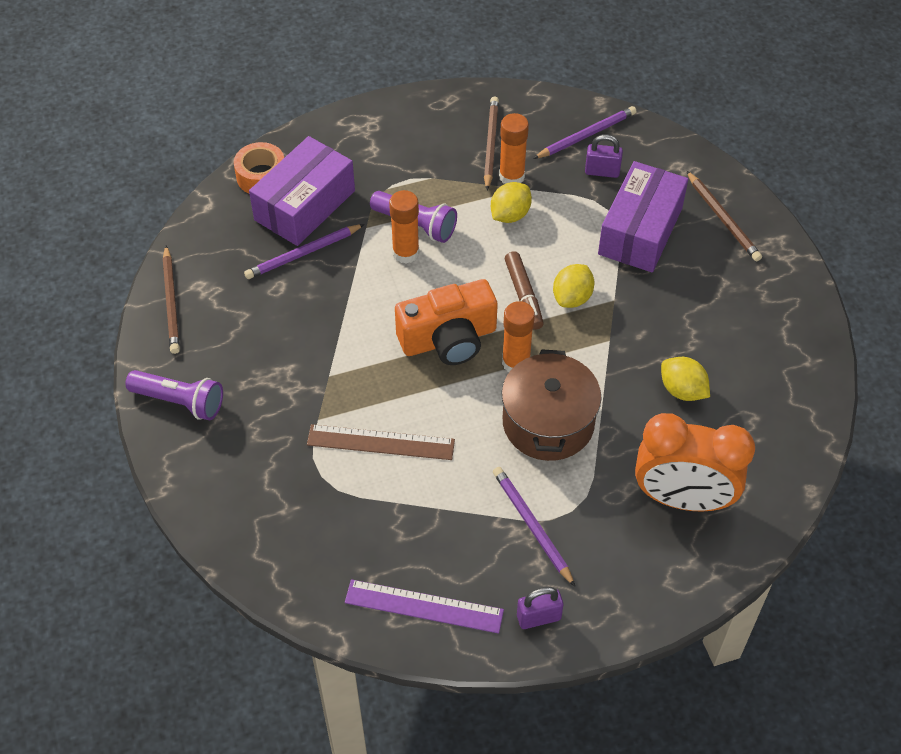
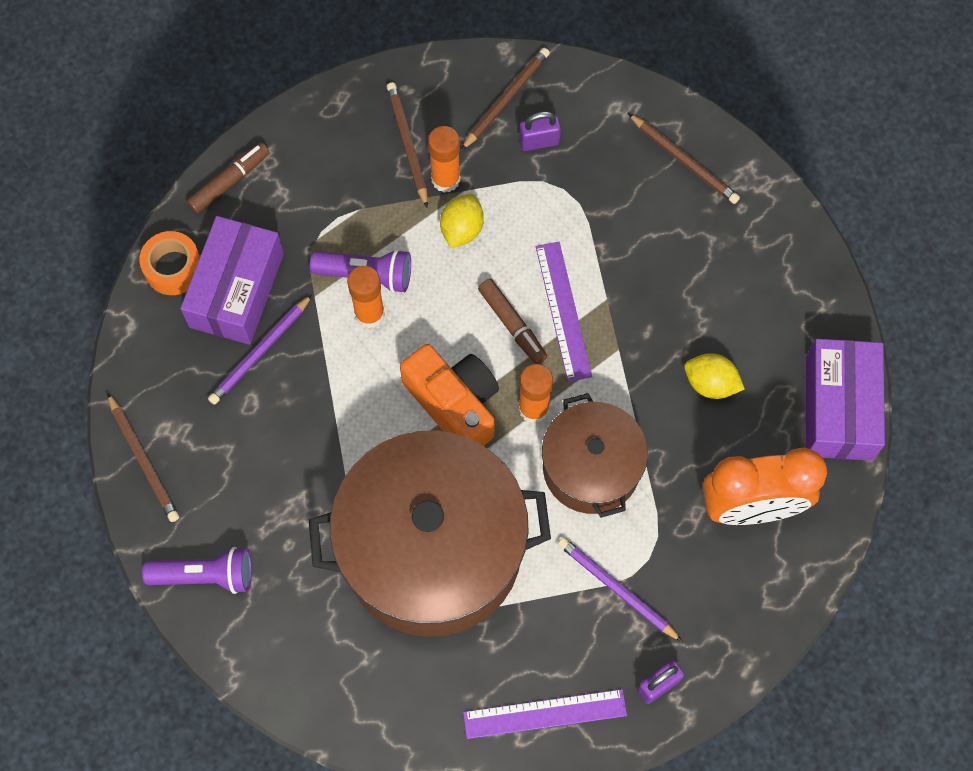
camera: 20 degrees left, 15 degrees up
(334, 130) = (229, 181): none -> brown marker
(380, 442) = (432, 549): brown ruler -> brown pot
(448, 339) = (454, 404): orange camera -> orange camera turned 90 degrees counterclockwise
(572, 297) = (563, 311): yellow lemon -> purple ruler
(586, 135) = (505, 99): purple pencil -> brown pencil
(640, 231) = (605, 204): purple box -> purple box (839, 408)

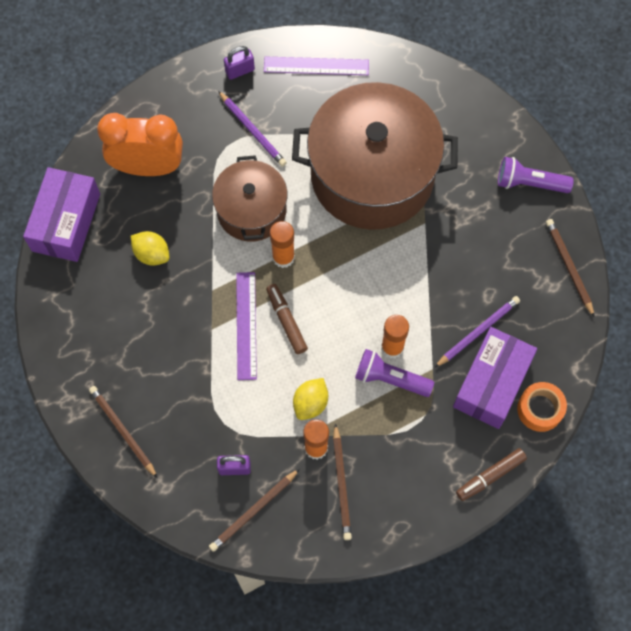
camera: 170 degrees left, 0 degrees up
(454, 404) = (339, 270): orange camera -> none

